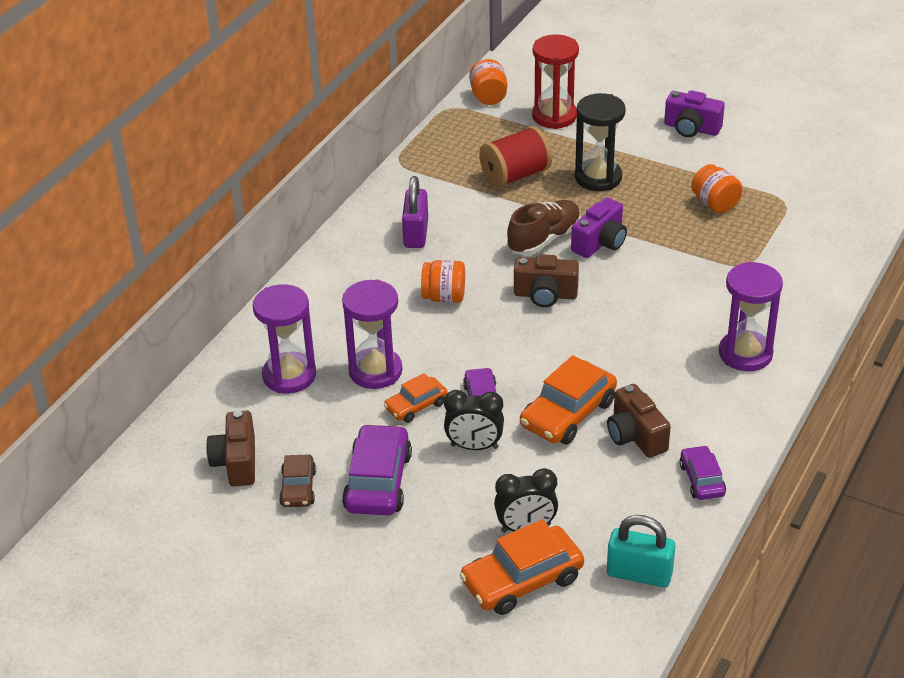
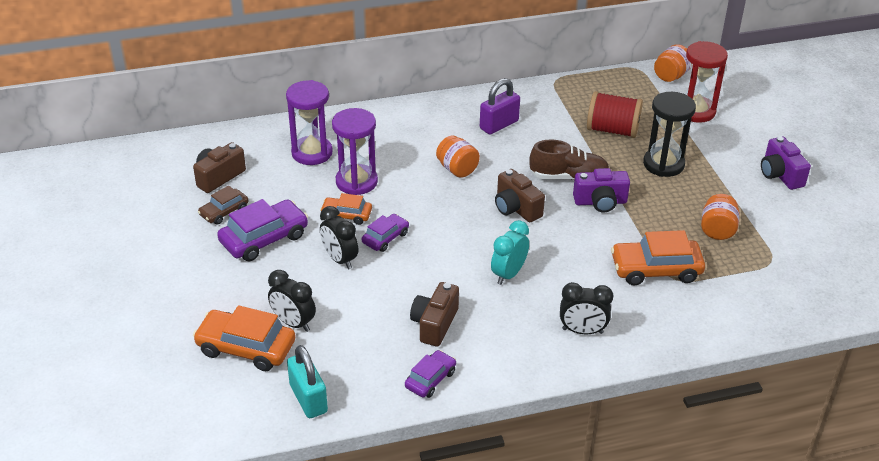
camera: 45 degrees right, 0 degrees up
(568, 414) = (418, 282): orange car -> orange car (655, 269)
(625, 352) = (508, 274): none -> turquoise clock
(745, 354) = (582, 331): purple hourglass -> black clock

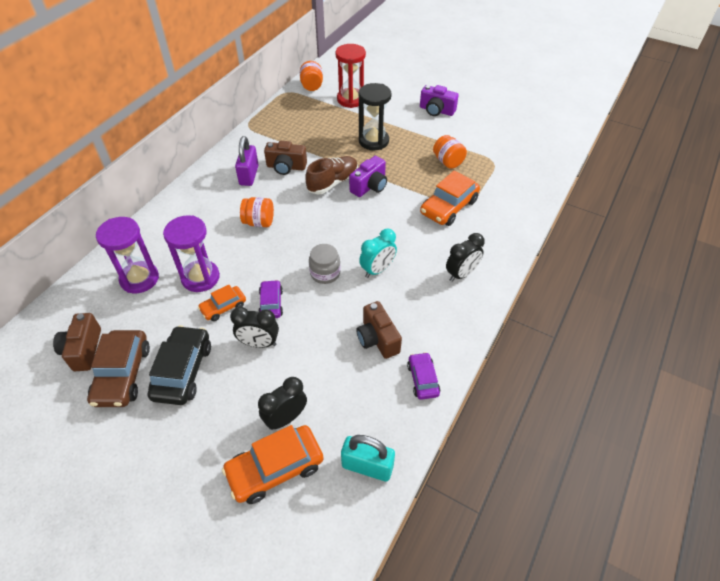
camera: 45 degrees left, 10 degrees up
(224, 212) = (122, 374): brown car -> brown car, size x1.71
(264, 238) = (183, 371): purple car -> black car
(293, 323) = (285, 418): black clock -> black clock turned 150 degrees clockwise
(459, 245) = (325, 273): none -> grey jar
(508, 274) = (377, 270): turquoise clock -> turquoise clock turned 120 degrees counterclockwise
(516, 208) = (328, 223): brown camera -> brown camera (286, 167)
(612, 130) = (320, 137): red spool -> none

